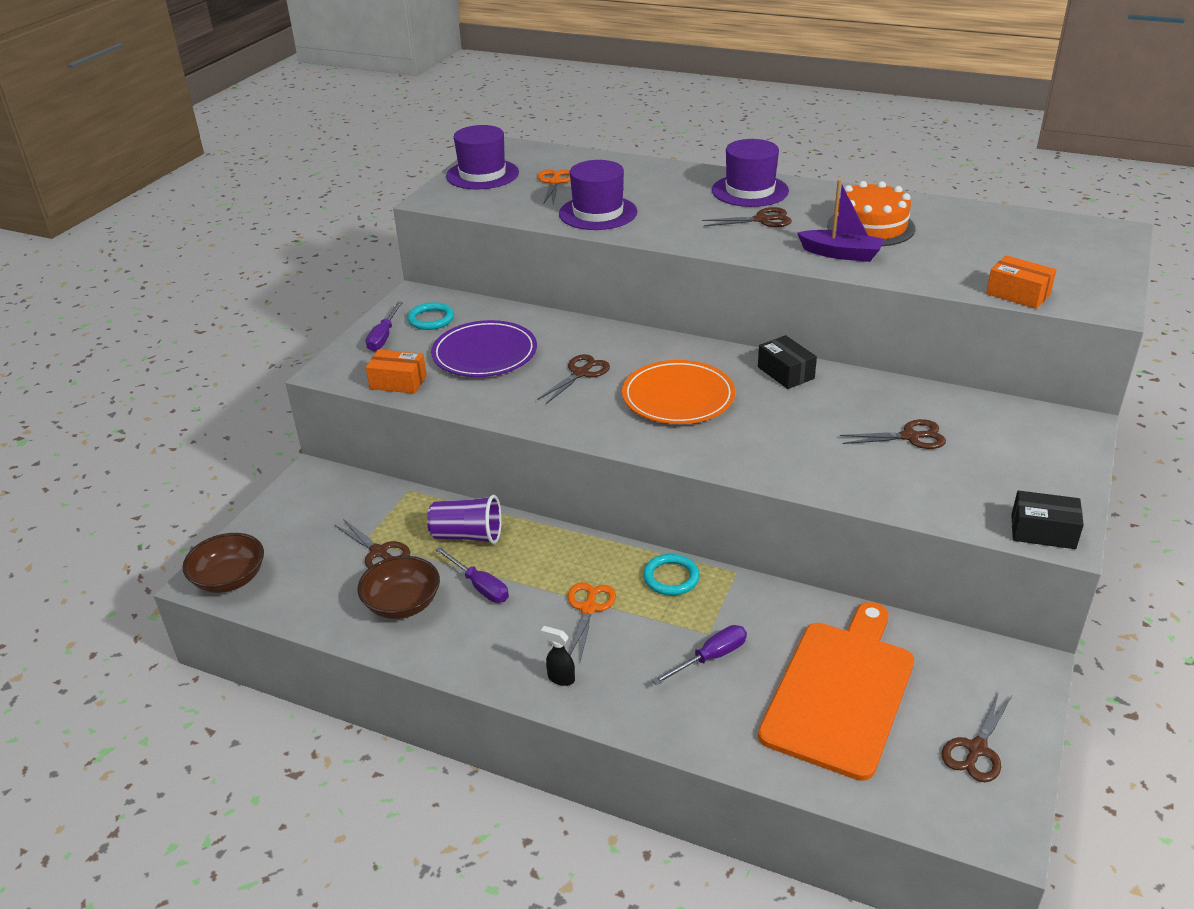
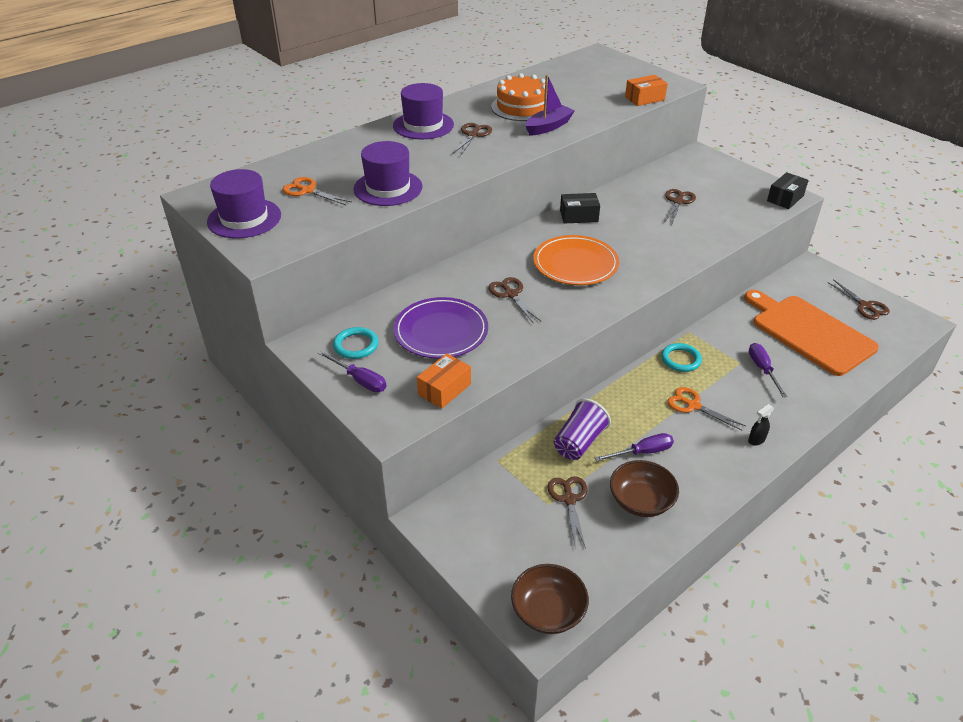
camera: 65 degrees left, 5 degrees up
(379, 552) = (569, 499): brown scissors -> brown scissors turned 75 degrees counterclockwise

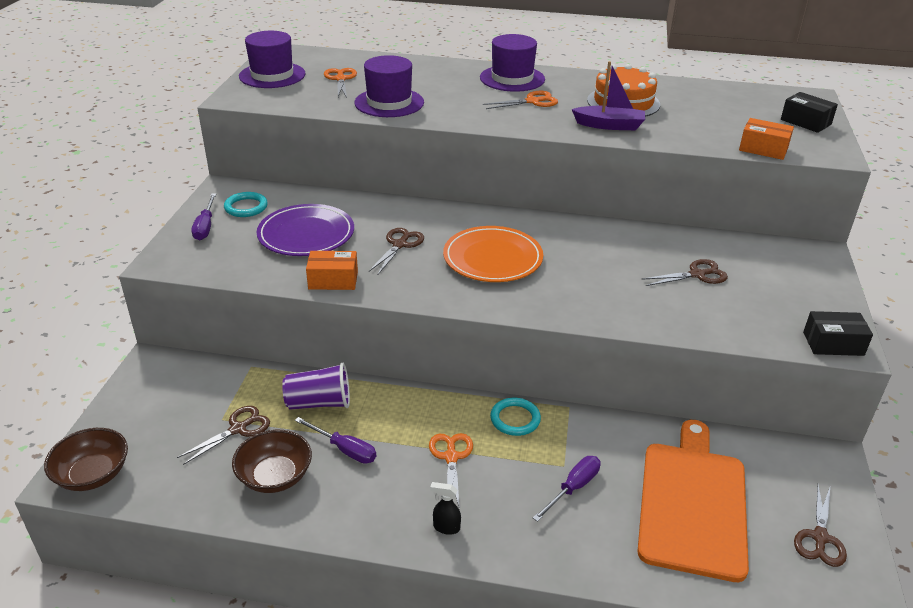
camera: 50 degrees right, 5 degrees down
(444, 389) = (232, 267): orange box -> orange box (333, 280)
(473, 135) = (532, 101): brown scissors -> orange scissors
(579, 216) = (575, 230): black box -> black box (805, 122)

